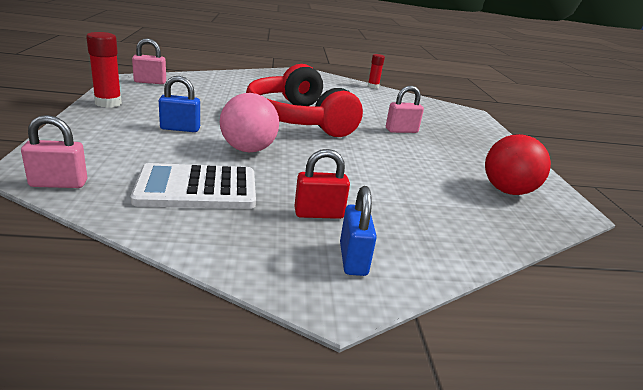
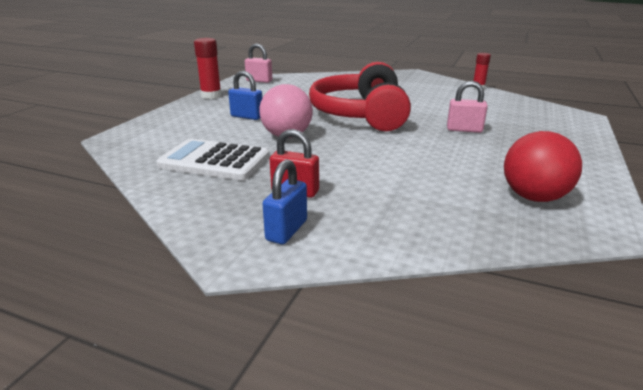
camera: 30 degrees right, 0 degrees up
(59, 183) = (124, 148): pink padlock -> none

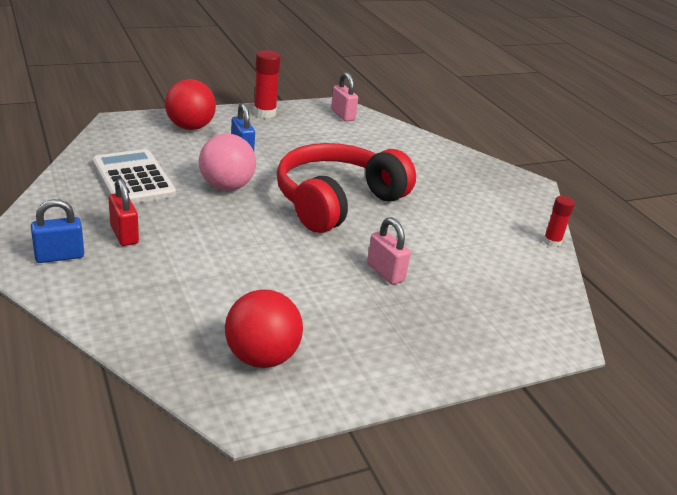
camera: 40 degrees right, 5 degrees up
(180, 120) = (190, 127): none -> red ball

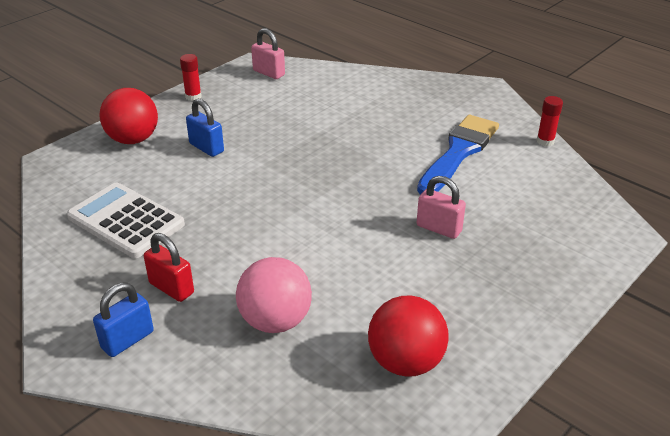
camera: 20 degrees left, 5 degrees up
(226, 186) = (225, 194): pink ball -> pink ball (275, 321)
(264, 113) = (193, 96): red glue stick -> red glue stick, size x0.65
(337, 201) = (339, 170): red headphones -> none
(458, 223) = (459, 152): none -> blue brush

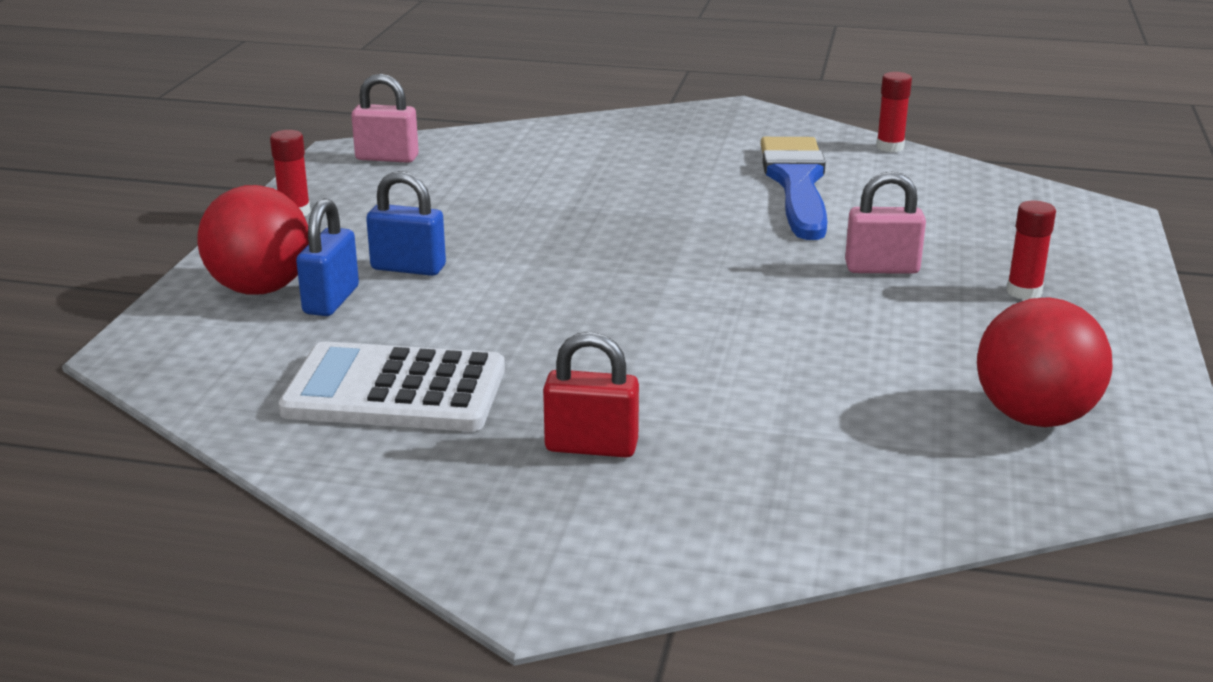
camera: 30 degrees left, 10 degrees down
(127, 340) = (609, 530): blue padlock -> blue padlock (331, 300)
(275, 321) = (803, 432): pink ball -> none
(502, 274) = (1024, 292): none -> red glue stick

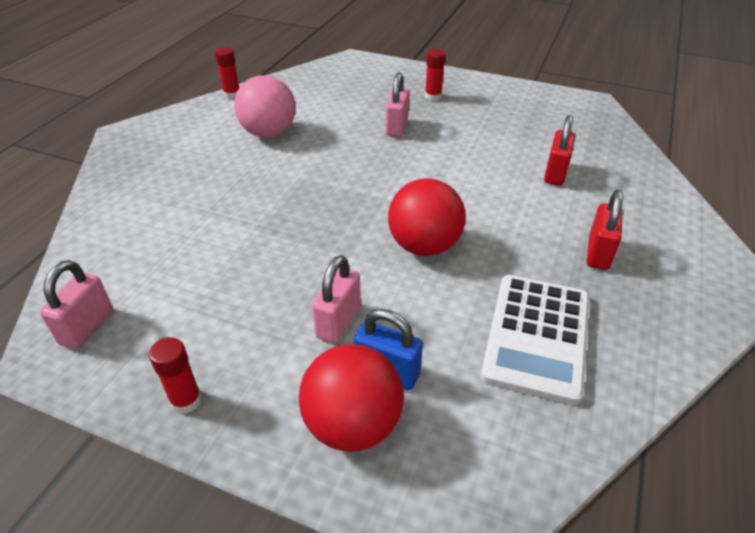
camera: 80 degrees left, 15 degrees up
(408, 268) = (338, 321): blue padlock -> pink padlock
(796, 183) = (269, 133): blue brush -> pink ball
(819, 413) = (555, 173): none -> red padlock
(1034, 417) = (554, 120): red ball -> red ball (424, 246)

